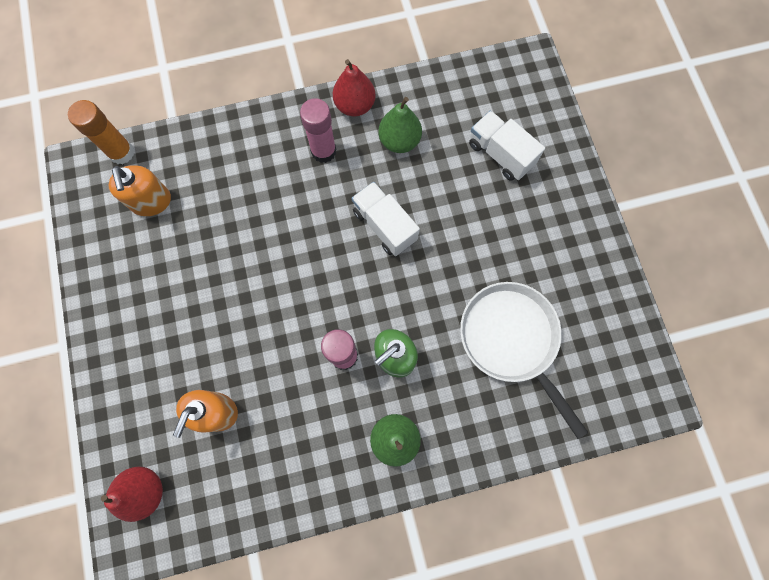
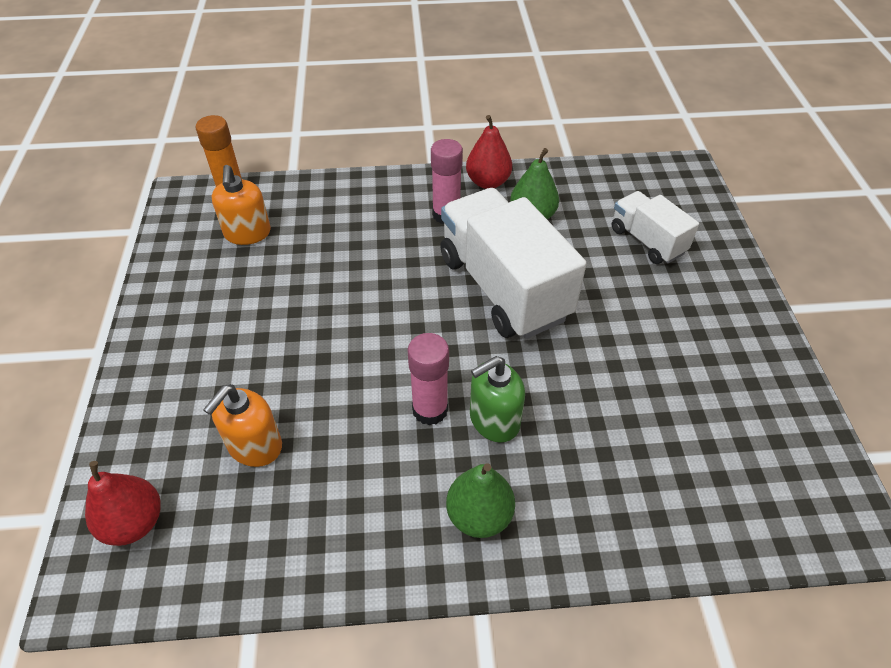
camera: 10 degrees right, 25 degrees down
(384, 225) = (503, 287): white truck -> white truck, size x1.85
(512, 340) = (650, 425): white pan -> none

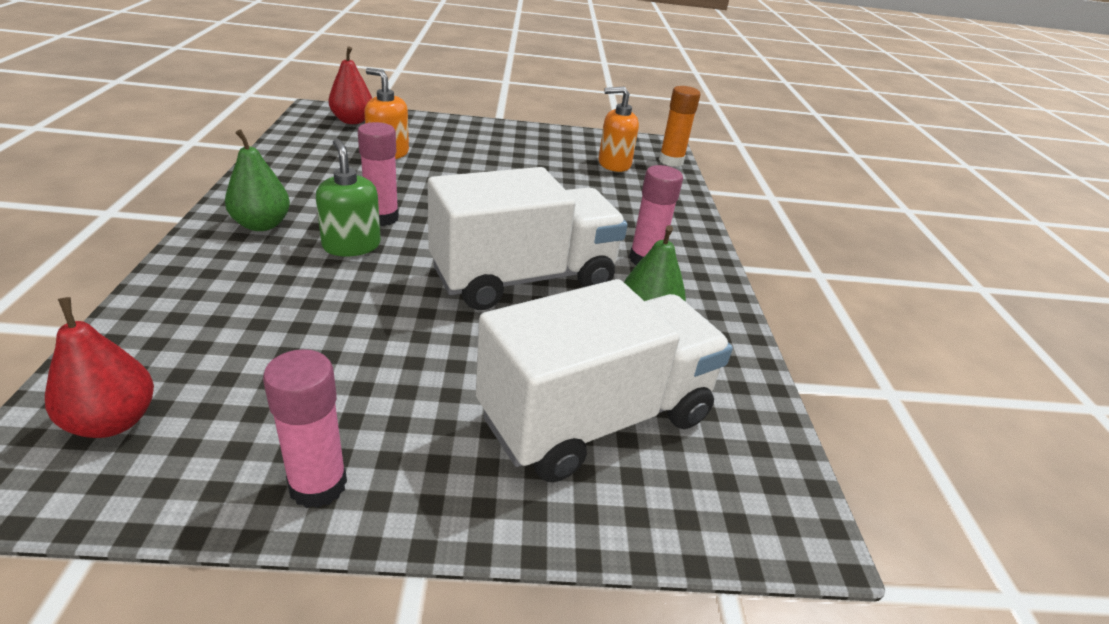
camera: 90 degrees right, 15 degrees down
(488, 182) = (711, 296): red pear -> red pear (113, 421)
(647, 241) = (596, 417): white truck -> white truck, size x1.85
(767, 360) = (318, 485): none -> pink glue stick

